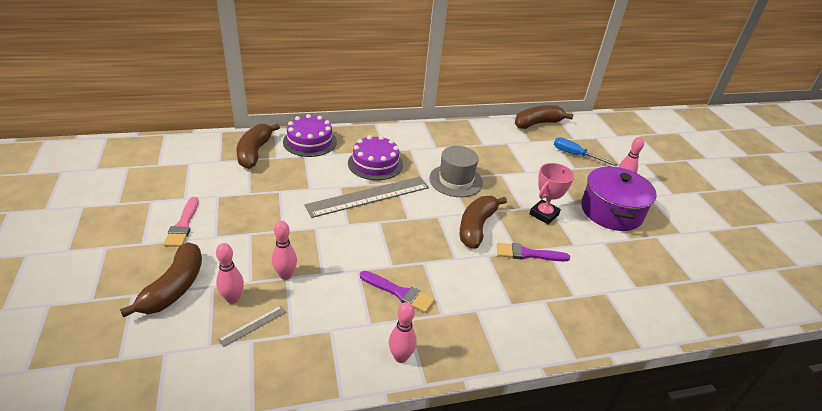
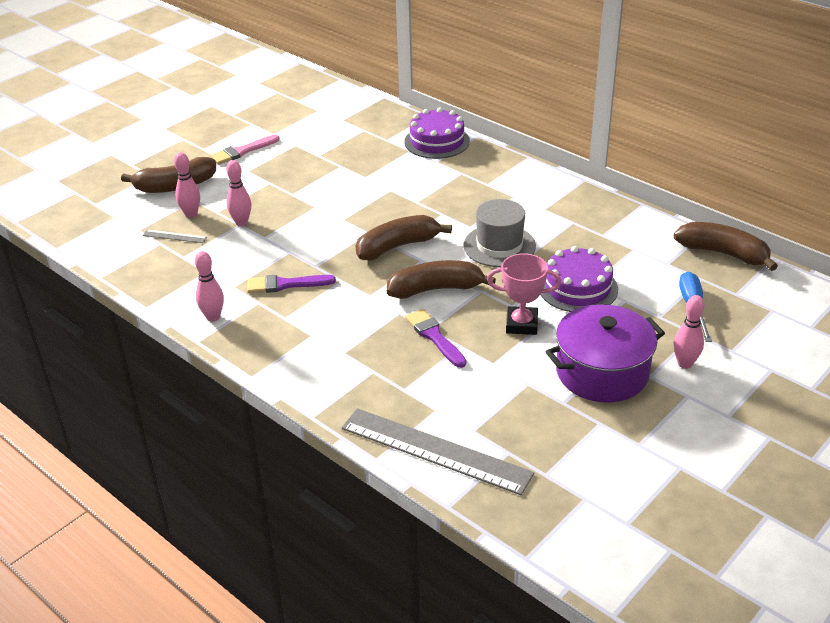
camera: 60 degrees right, 0 degrees up
(254, 152) = (377, 127): brown banana -> brown banana (397, 246)
(368, 196) = (397, 210): grey ruler -> grey ruler (435, 450)
(375, 163) = (456, 189): purple cake -> purple cake (578, 288)
(399, 292) = (286, 284): purple brush -> purple brush turned 90 degrees clockwise

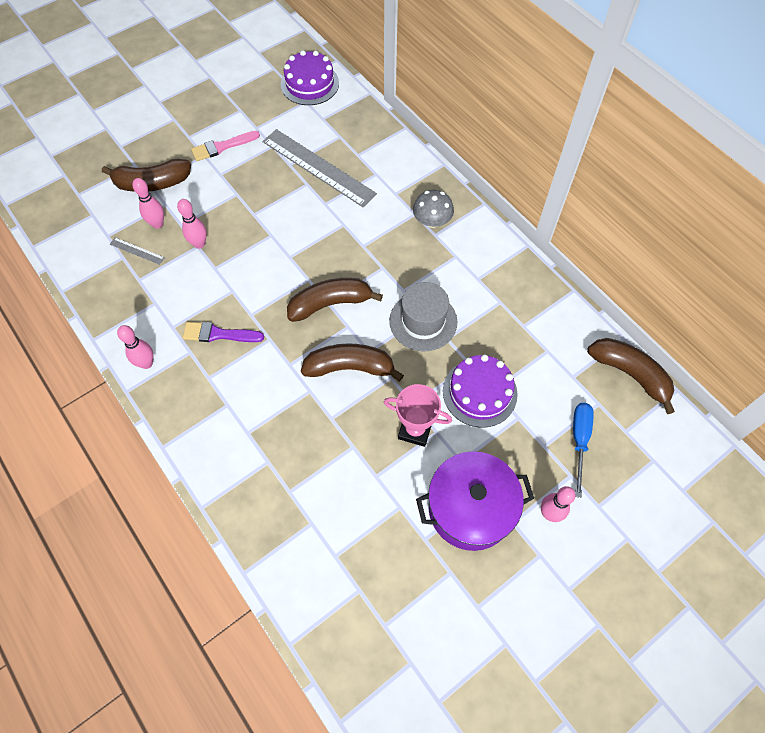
camera: 10 degrees right, 25 degrees up
(434, 337) = (333, 429): purple brush -> none
(435, 450) = (296, 573): grey ruler -> grey ruler (318, 167)
(437, 141) = (403, 165): purple cake -> purple cake (309, 84)
(481, 175) = (432, 221): none -> grey mushroom

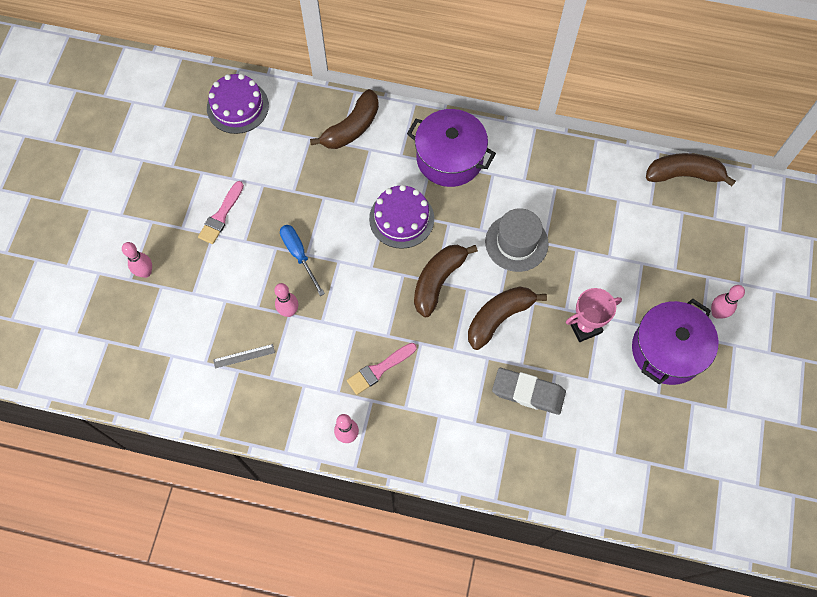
camera: 40 degrees left, 5 degrees up
(152, 183) = (194, 291): brown banana -> brown banana (351, 128)
(157, 224) = (237, 321): pink bowling pin -> pink bowling pin (145, 272)
(219, 334) = (379, 369): purple brush -> pink brush
(314, 444) = (528, 392): none -> grey eraser
(318, 167) = (319, 176): grey ruler -> none
(432, 221) = (449, 158): grey mushroom -> purple pot
(479, 392) = (602, 265): purple cake -> purple cake (401, 218)
(579, 440) = (692, 248): blue screwdriver -> blue screwdriver (299, 255)

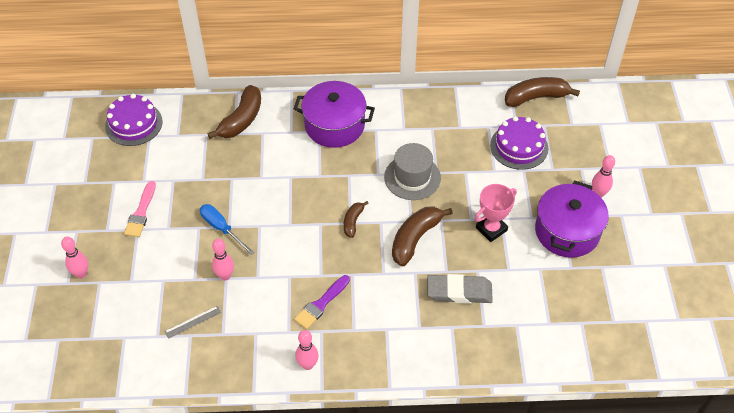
camera: 15 degrees left, 15 degrees down
(379, 369) = (321, 304): pink brush -> purple brush
(401, 218) = (306, 180): purple cake -> purple cake (519, 146)
(438, 281) = (353, 222): brown banana -> brown banana, size x0.55

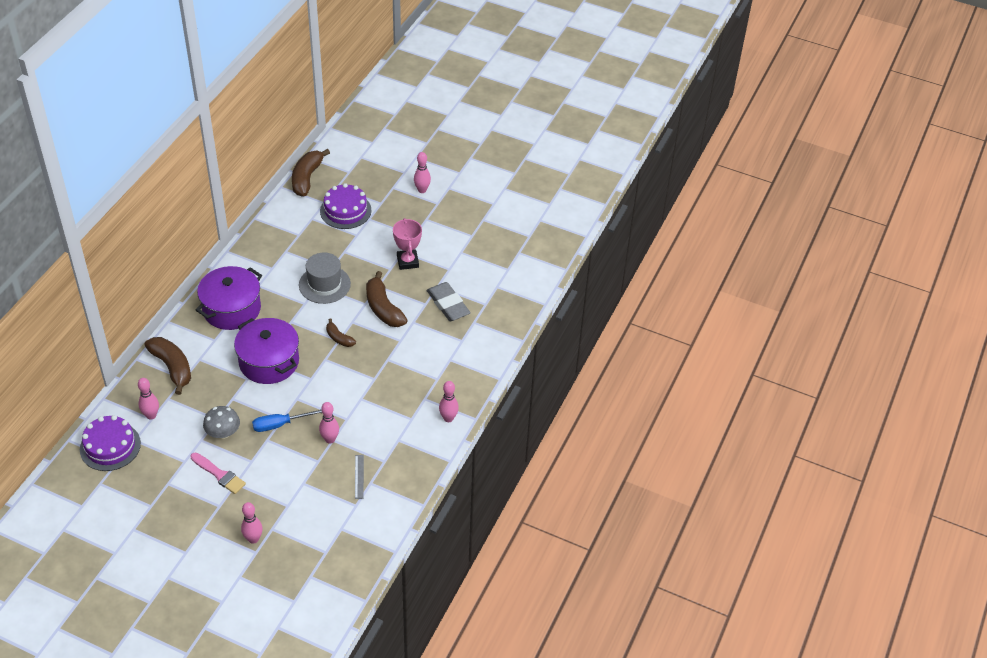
camera: 65 degrees left, 5 degrees down
(181, 133) = (151, 415): none -> pink bowling pin
(189, 191) = (223, 433): none -> grey mushroom
(321, 304) = (401, 389): purple brush -> none
(459, 292) = (448, 304): grey eraser -> grey eraser turned 60 degrees counterclockwise
(567, 231) = (441, 222): purple pot -> purple pot (269, 362)

